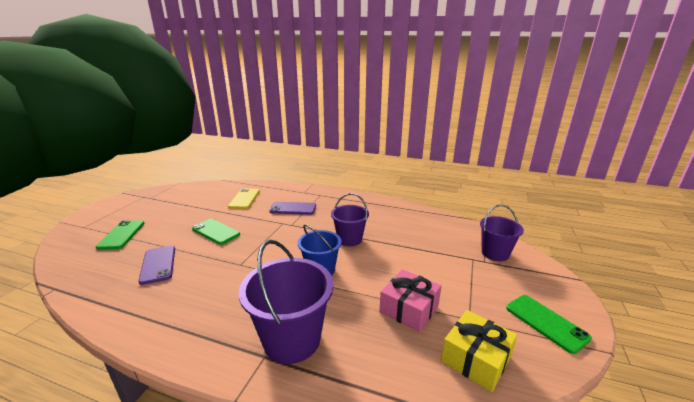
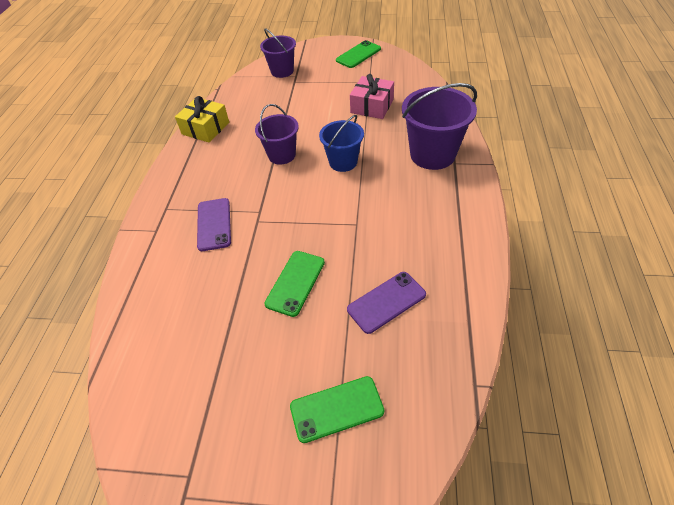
camera: 100 degrees left, 25 degrees up
(244, 199) = (184, 297): yellow phone -> none
(475, 359) = (403, 78): yellow gift -> yellow gift (205, 128)

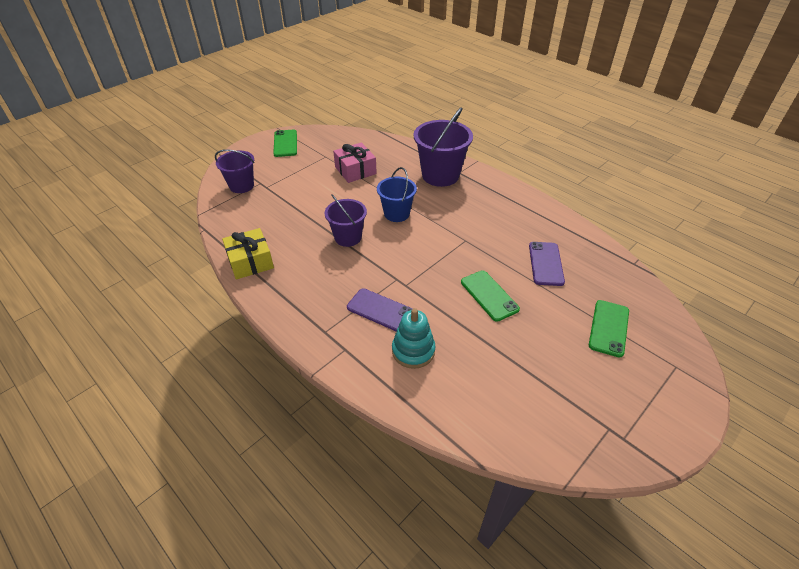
camera: 55 degrees left, 5 degrees down
(184, 271) = (413, 351): none -> turquoise stacking toy

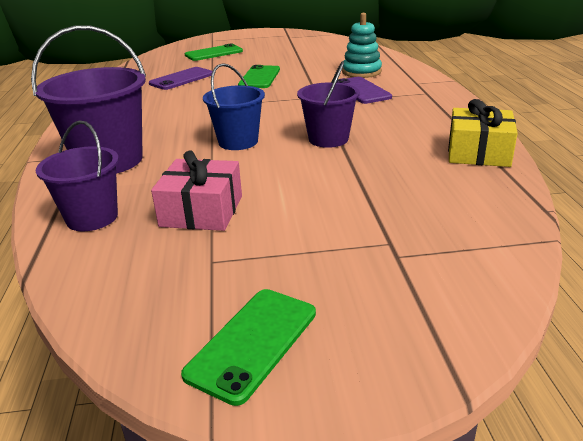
camera: 140 degrees left, 15 degrees down
(241, 186) = (441, 264): purple bucket -> purple bucket (92, 218)

